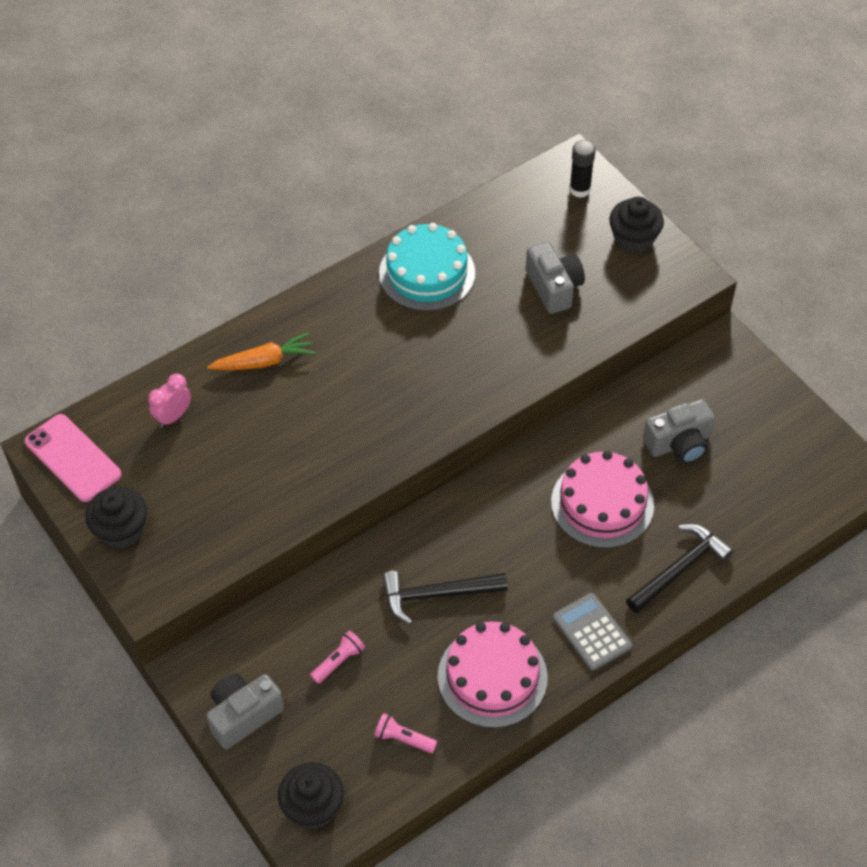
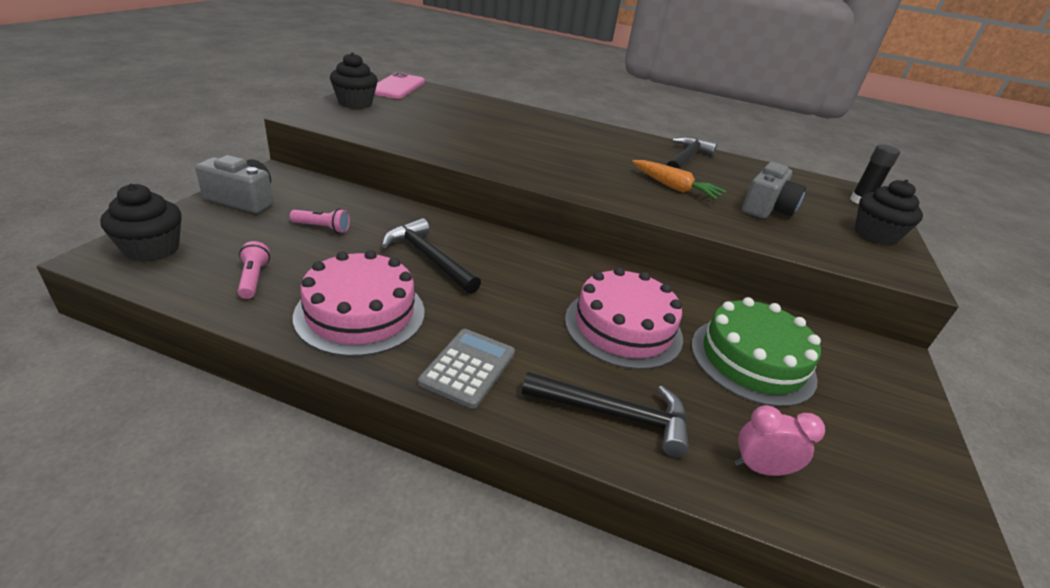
camera: 50 degrees right, 20 degrees down
(173, 417) = (459, 105): pink clock -> pink clock (760, 468)
(264, 361) = (536, 122): orange carrot -> orange carrot (674, 187)
(427, 273) = (686, 159): turquoise cake -> black hammer
(679, 443) = (752, 360): grey camera -> green cake

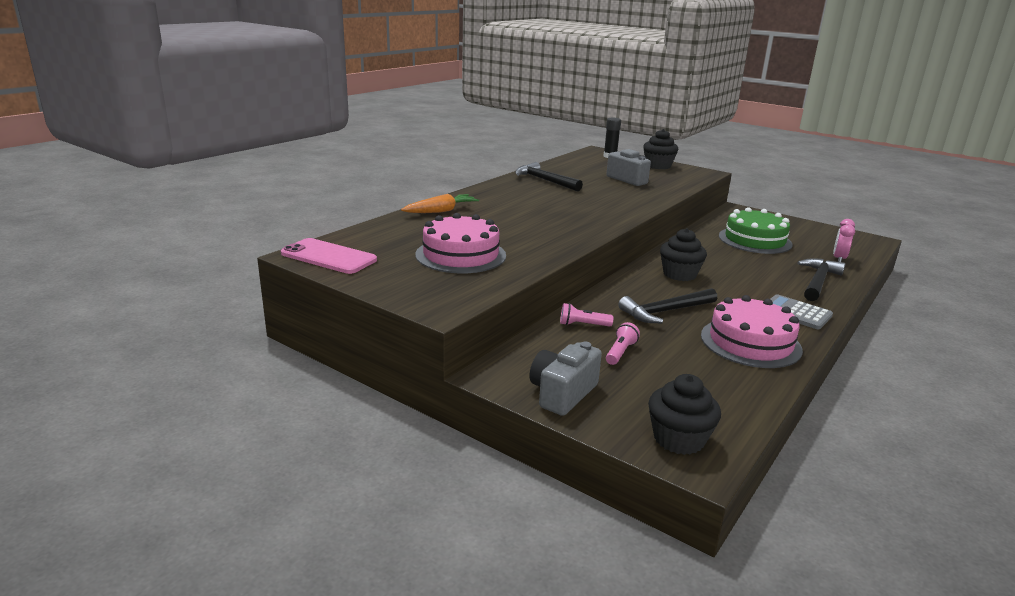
camera: 70 degrees left, 10 degrees down
(253, 278) = (717, 384): pink flashlight -> pink flashlight (583, 325)
(355, 103) = (393, 282): black cupcake -> black cupcake (679, 274)
(623, 327) = (735, 264): pink cake -> pink cake (460, 255)
(674, 187) = (602, 194): orange carrot -> orange carrot (441, 211)

